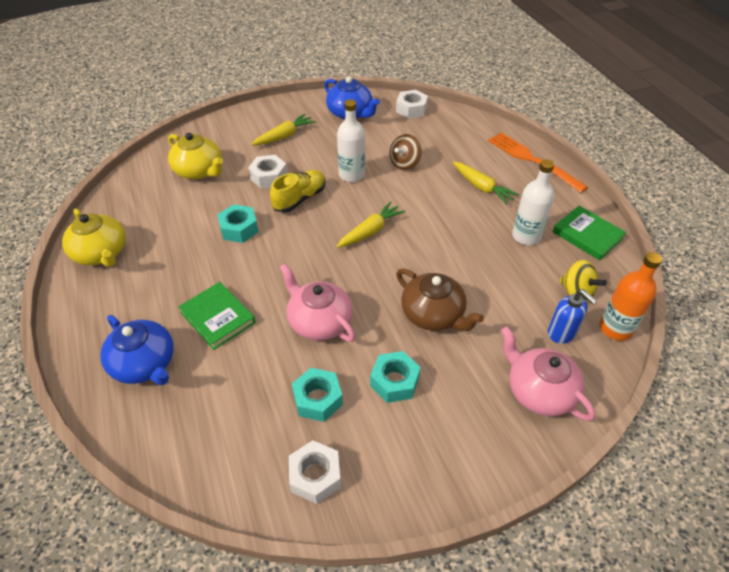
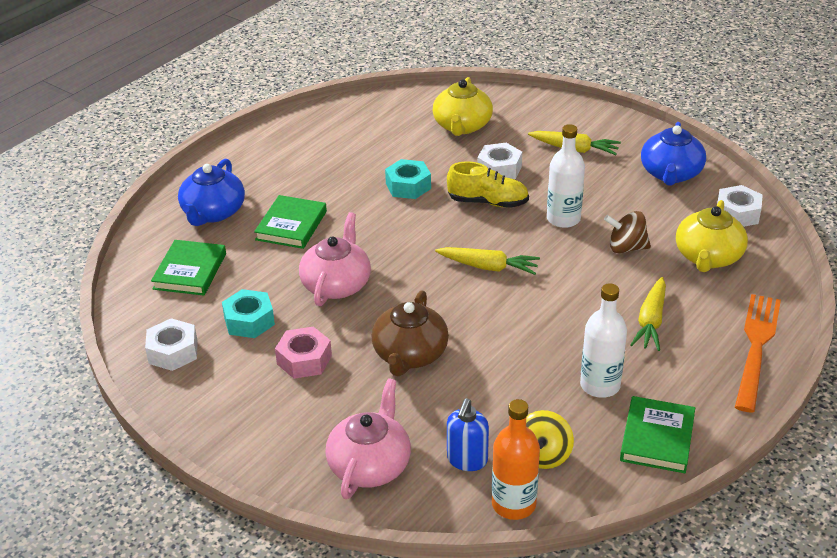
camera: 60 degrees right, 10 degrees down
(101, 253) = (307, 131): yellow teapot -> yellow teapot (708, 257)
(212, 416) = (190, 271): none -> green book
(394, 381) = (304, 360): turquoise nut -> pink nut

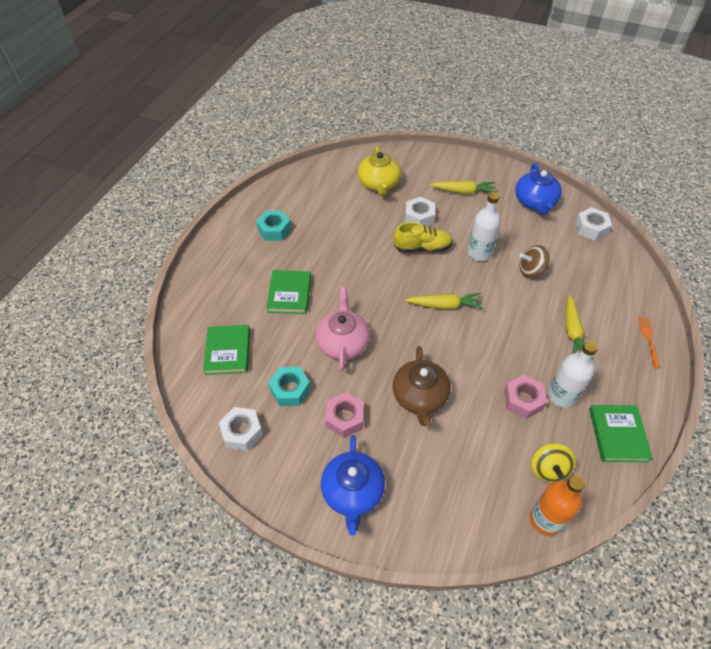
camera: 15 degrees left, 15 degrees up
(213, 212) = (226, 292): blue teapot -> blue teapot (353, 492)
(370, 465) = (430, 508): pink teapot -> none
(408, 186) = (361, 243): turquoise nut -> turquoise nut (274, 230)
(467, 460) = (497, 486): blue soap dispenser -> none
(545, 381) = (523, 400): none -> pink nut
(708, 257) = (587, 269): yellow teapot -> none
(756, 346) = (648, 339): orange fork -> orange fork, size x0.51

